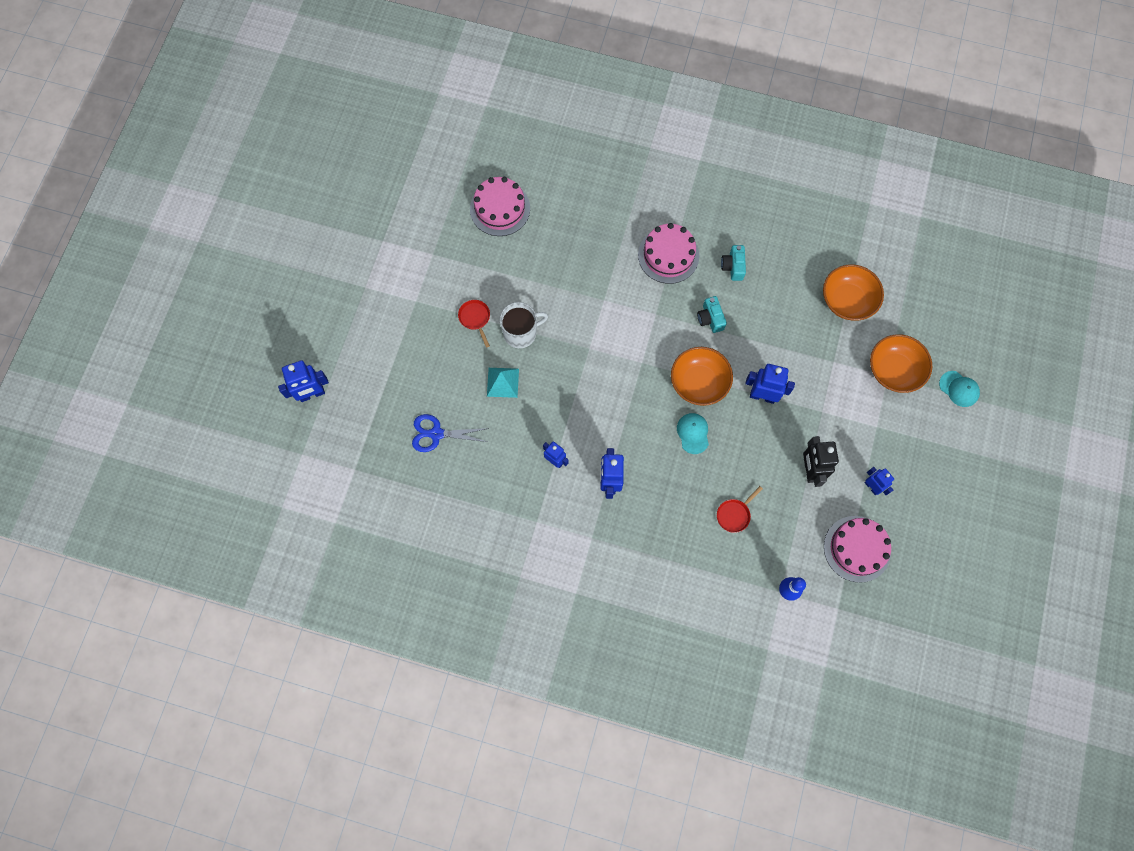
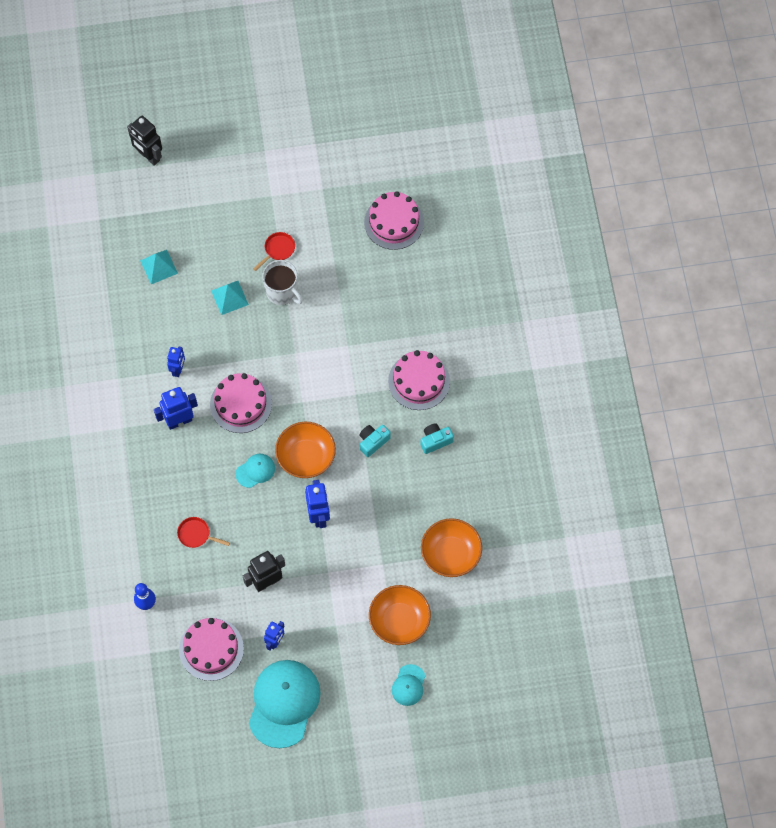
camera: 65 degrees right, 5 degrees down
(312, 394) = (149, 156): blue robot -> black robot
(436, 434) = (158, 267): blue scissors -> turquoise pyramid
(618, 418) = (241, 404): none -> pink cake
(936, 505) = (284, 703): none -> turquoise cap

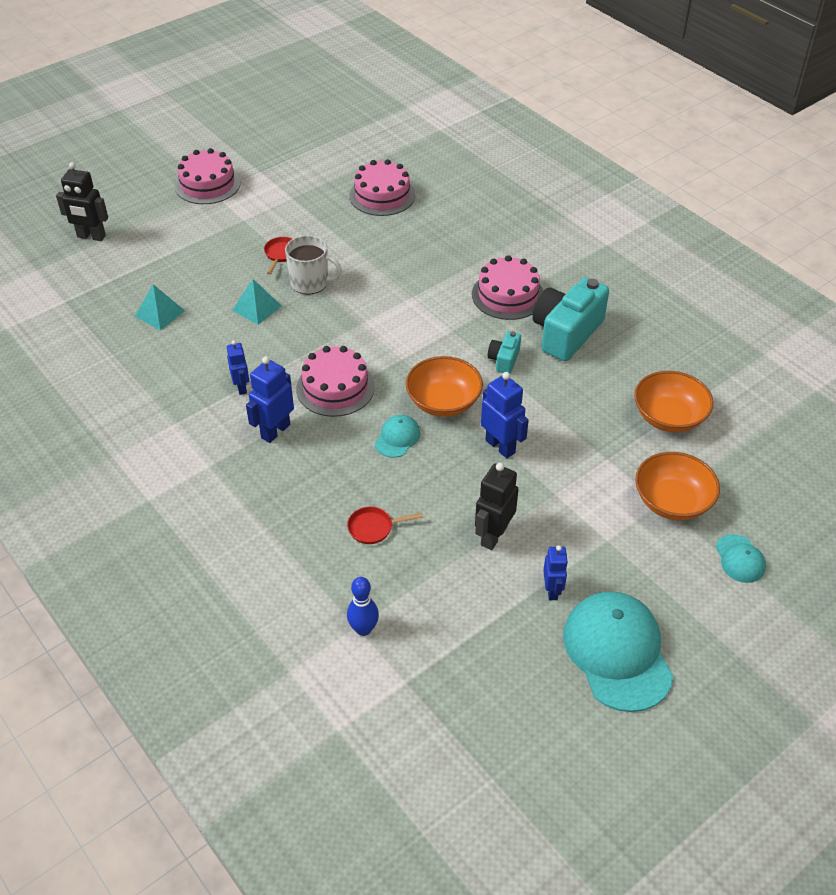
camera: 30 degrees left, 20 degrees down
(211, 649) = (481, 638): pink cake -> pink cake (207, 184)
(435, 441) = (566, 333): turquoise camera -> turquoise camera, size x2.05

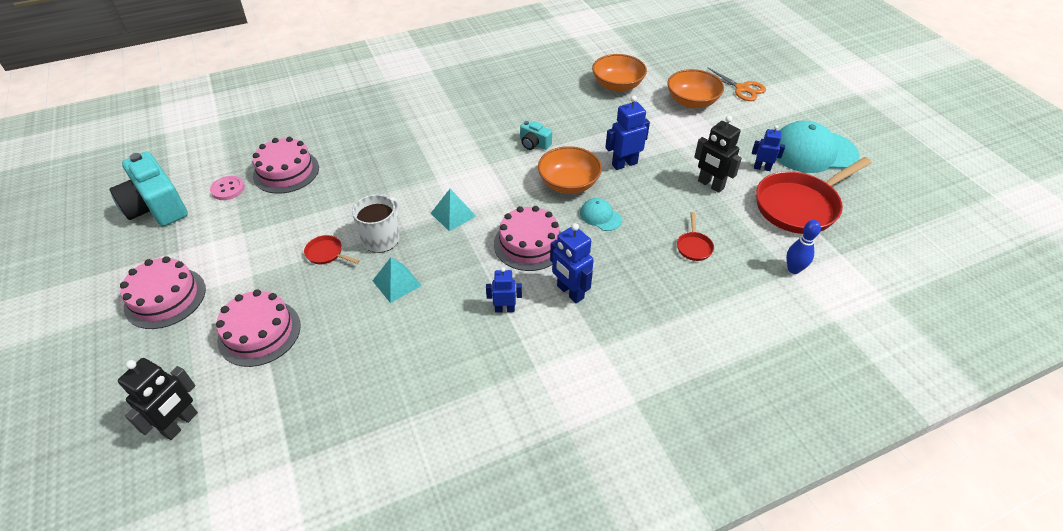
camera: 75 degrees left, 0 degrees up
(159, 313) = (363, 365): turquoise pyramid -> turquoise pyramid (453, 214)
(344, 170) = (228, 189): none -> pink button
(486, 636) = (799, 206): none -> red pan
(508, 295) = (462, 127): pink cake -> pink cake (259, 332)
(566, 333) = (518, 109): turquoise camera -> turquoise camera (157, 207)
(740, 559) = (741, 88): turquoise cap -> orange scissors

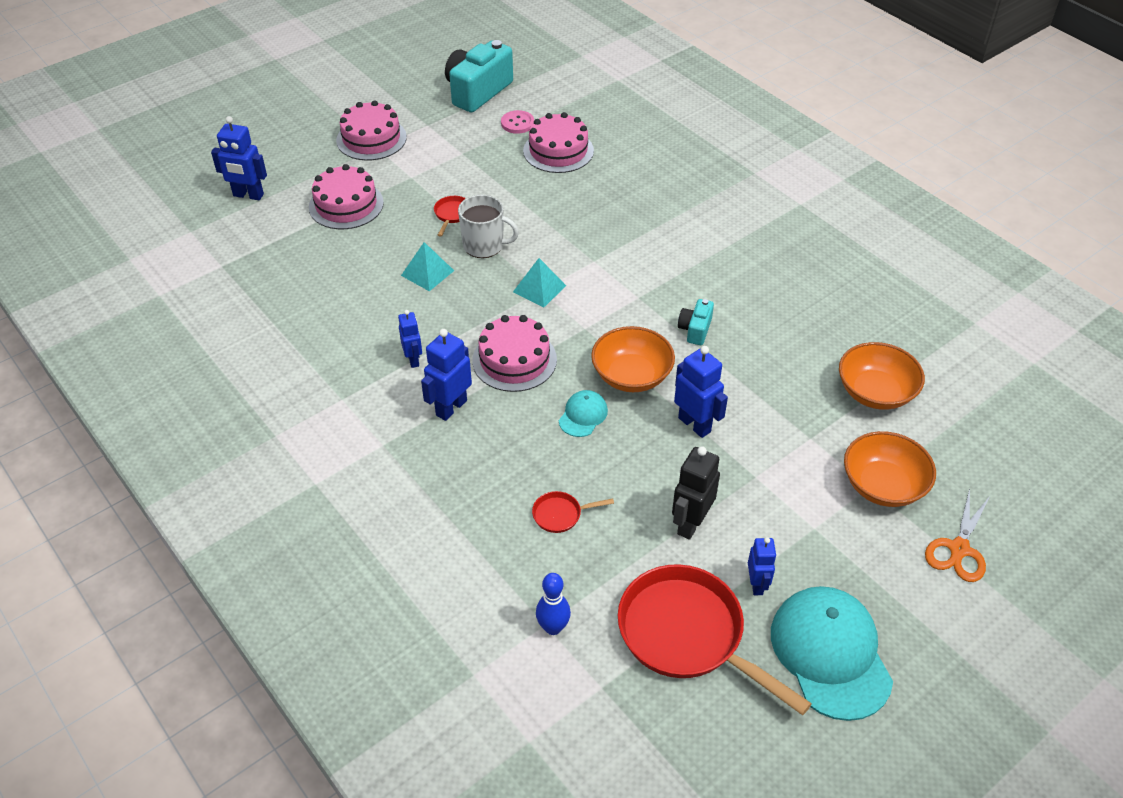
camera: 75 degrees right, 0 degrees up
(180, 424) = (248, 195): black robot -> blue robot

